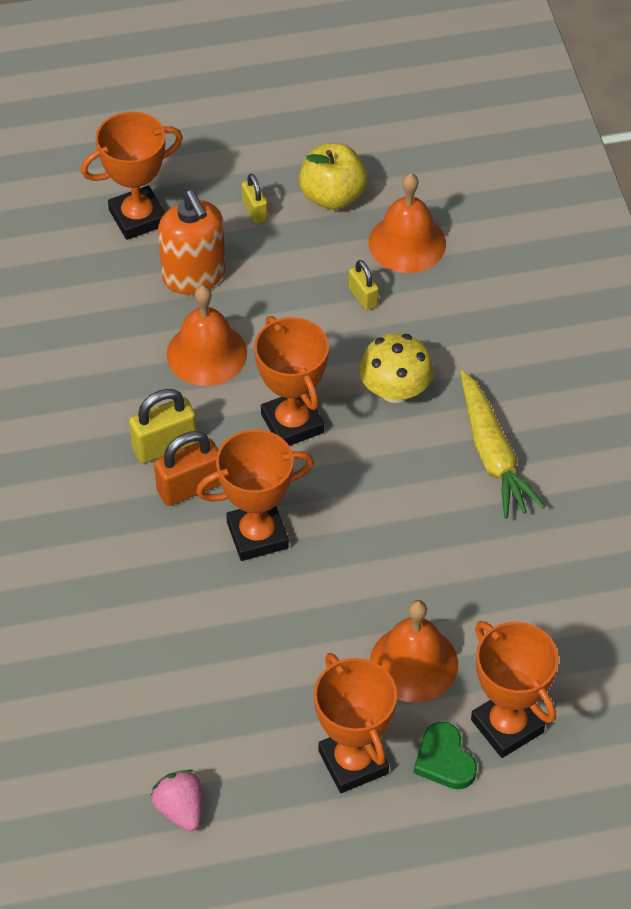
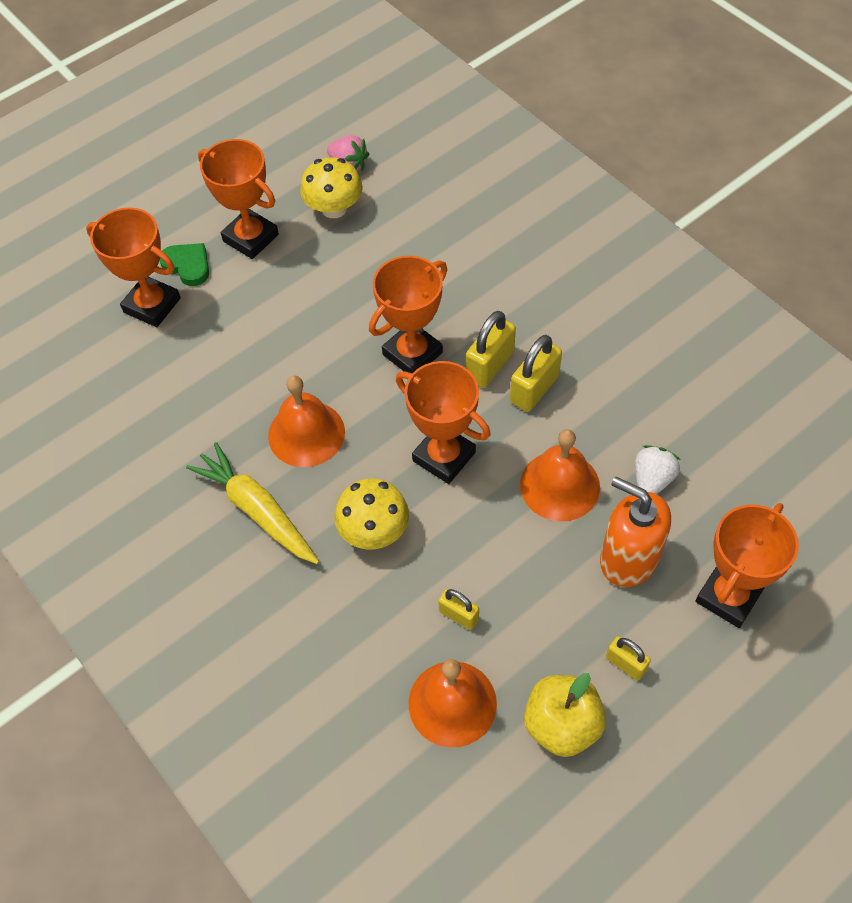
camera: 155 degrees right, 5 degrees up
(124, 322) = (652, 480): none -> white strawberry
(190, 487) = (490, 365): orange padlock -> yellow padlock
(234, 755) = (334, 208): none -> yellow mushroom
(413, 663) = (241, 317): orange bell -> orange bell (306, 433)

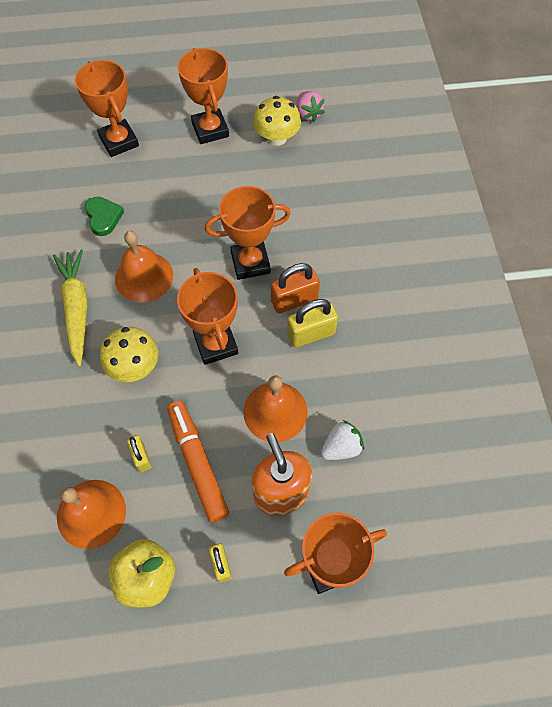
camera: 30 degrees right, 5 degrees up
(187, 266) = (159, 127): green heart -> green heart (103, 217)
(490, 365) = (294, 300): yellow padlock -> orange padlock
(522, 584) = (197, 463): none -> orange marker

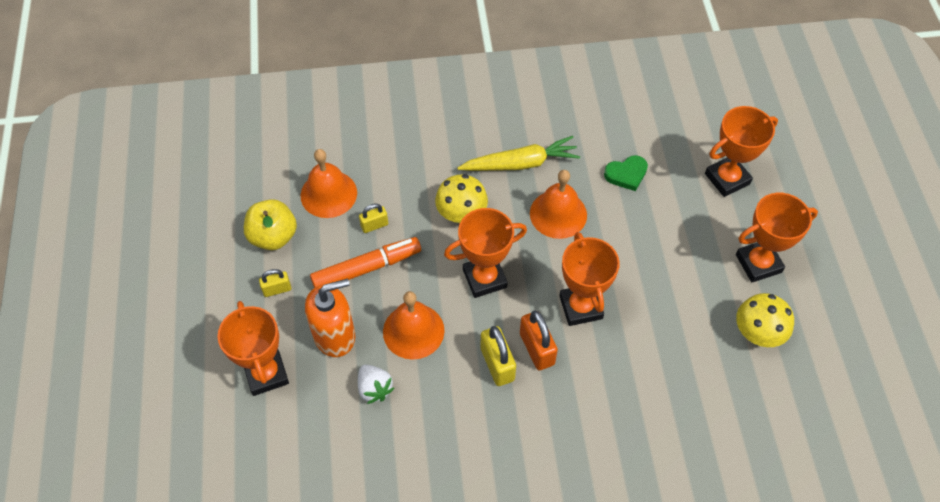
camera: 90 degrees right, 5 degrees down
(308, 114) = (802, 368): pink strawberry -> none

